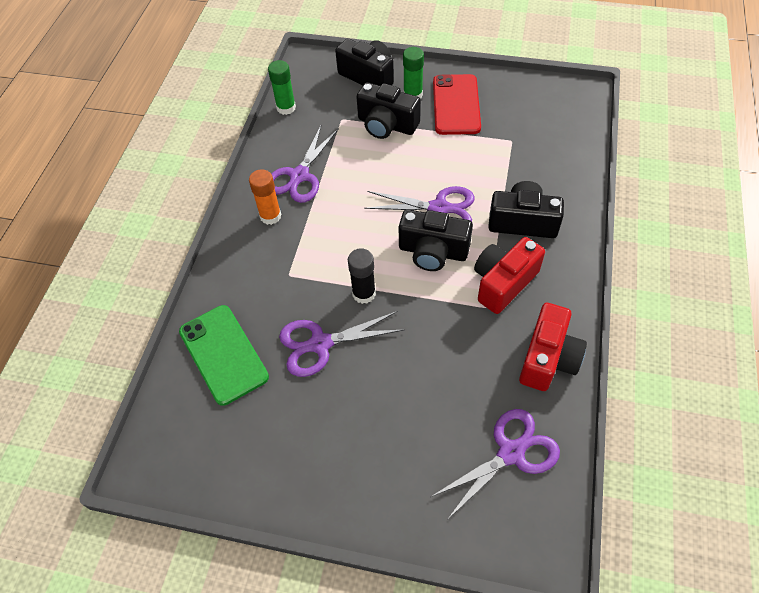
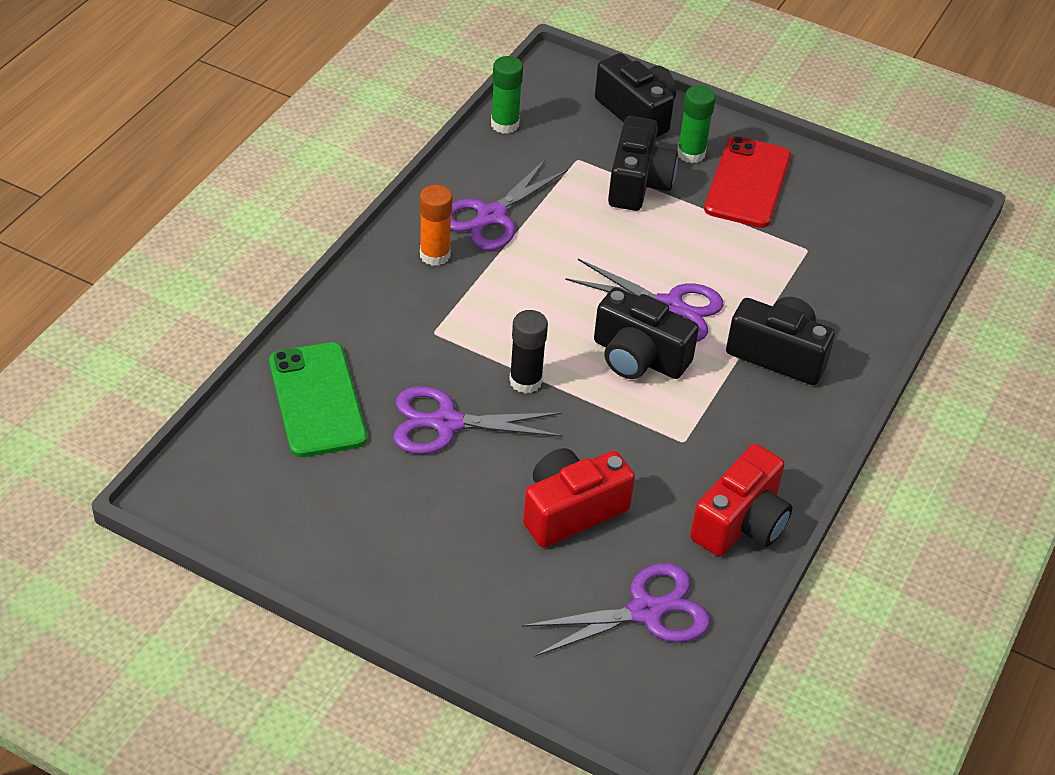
camera: 10 degrees right, 10 degrees down
(386, 125) = (638, 183): black camera -> black camera turned 120 degrees counterclockwise
(503, 283) = (719, 420): red camera -> red camera (571, 511)

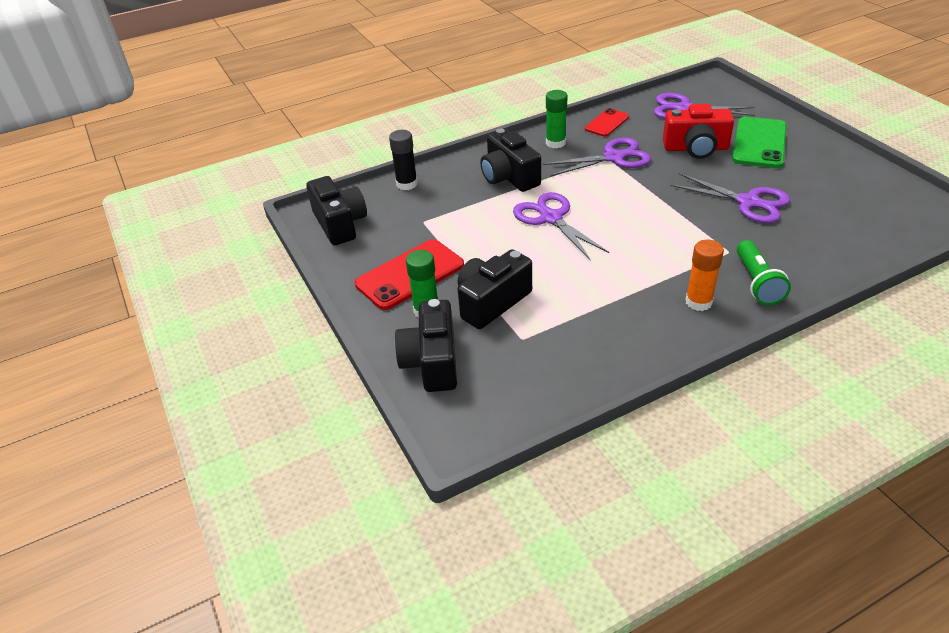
camera: 140 degrees left, 5 degrees down
(317, 400) = (835, 237): green phone -> green phone (759, 143)
(385, 300) = (757, 283): none -> green flashlight
(492, 216) = (632, 316): purple scissors -> purple scissors (613, 157)
(505, 124) = (560, 395): green glue stick -> green glue stick (555, 143)
(525, 381) = (681, 208): black glue stick -> black glue stick (407, 184)
(638, 357) = (596, 199): black camera -> black camera (340, 224)
(740, 522) = (607, 123): red camera -> red phone

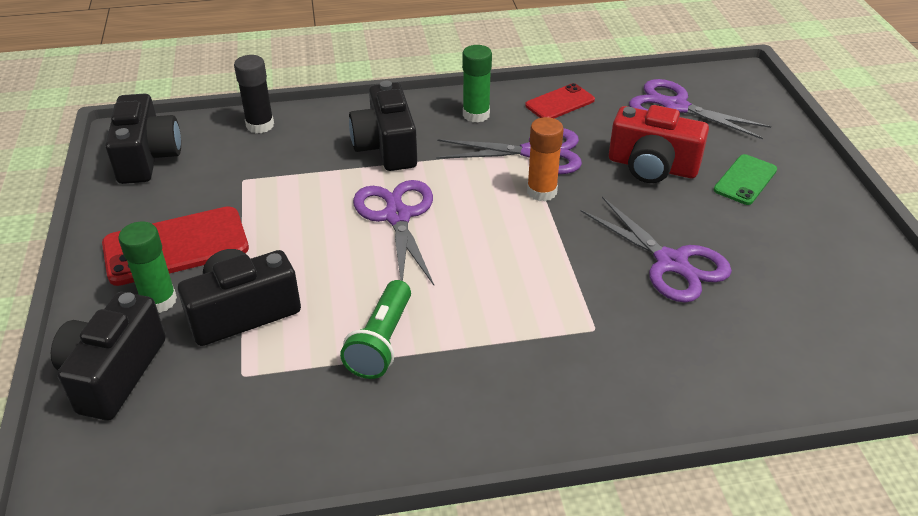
camera: 15 degrees right, 0 degrees up
(698, 302) = (502, 392): orange glue stick -> orange glue stick (541, 191)
(757, 283) = (602, 387): green flashlight -> green flashlight (381, 342)
(759, 143) = (745, 180): green phone -> green phone, size x0.59

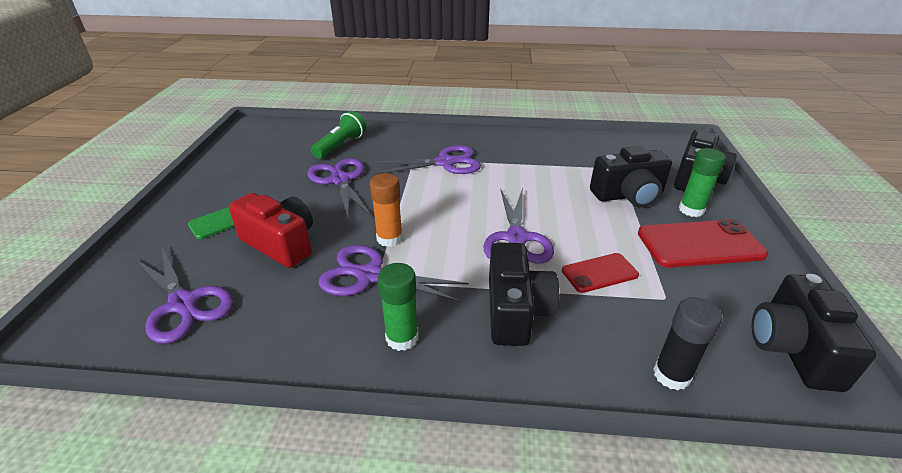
camera: 165 degrees left, 5 degrees down
(381, 342) = (538, 170): green flashlight -> green flashlight (341, 145)
(539, 331) = (445, 163): none -> purple scissors
(560, 103) = (296, 336): red phone -> red phone (599, 273)

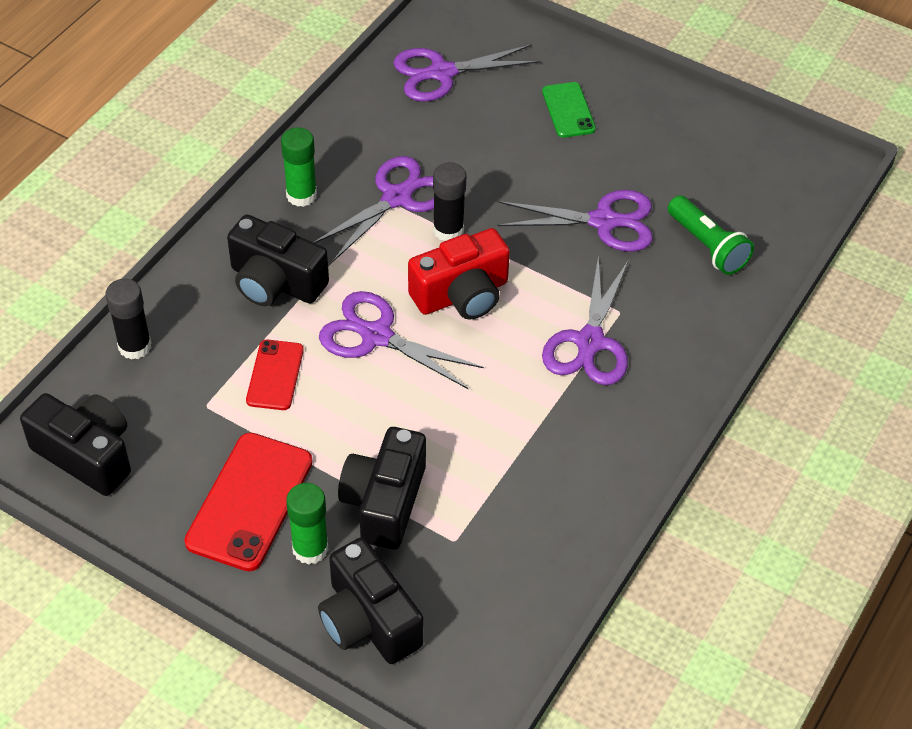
camera: 115 degrees right, 15 degrees up
(281, 243) = (494, 146): red camera -> red camera (462, 295)
(389, 238) = (448, 230): orange glue stick -> black glue stick

